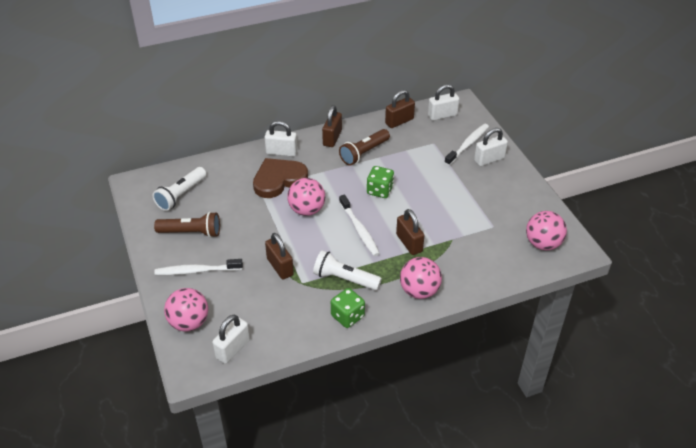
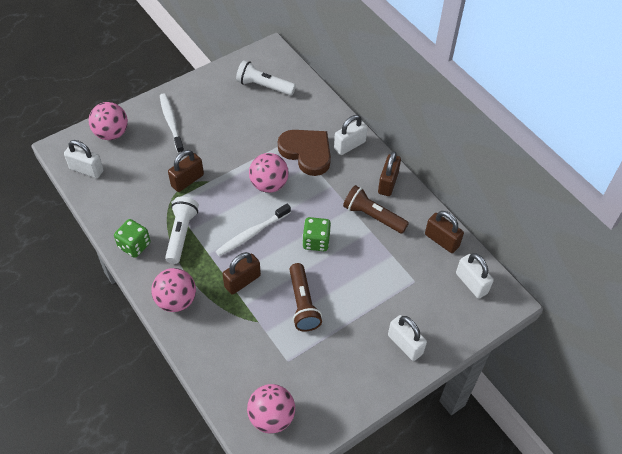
camera: 75 degrees right, 10 degrees up
(191, 232) = (217, 106): brown flashlight -> brown flashlight (303, 303)
(281, 152) = (349, 145): white padlock -> white padlock turned 60 degrees clockwise
(332, 138) = (388, 183): brown padlock -> brown padlock turned 75 degrees counterclockwise
(467, 144) = (425, 317): white toothbrush -> none

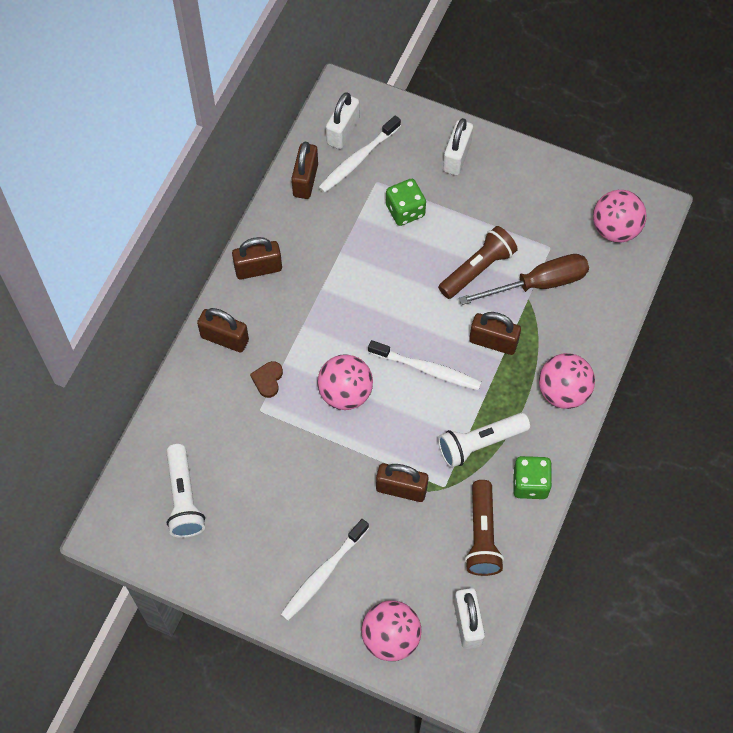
camera: 120 degrees left, 10 degrees up
(264, 335) = (538, 284): none -> brown screwdriver
(307, 152) = (268, 380): brown heart -> brown heart, size x0.43
(316, 241) = (391, 299): green dice -> green dice (405, 210)
(349, 145) = (224, 338): white padlock -> brown padlock
(373, 216) = (318, 260): brown flashlight -> brown flashlight (482, 535)
(441, 280) = (358, 159): none -> white toothbrush

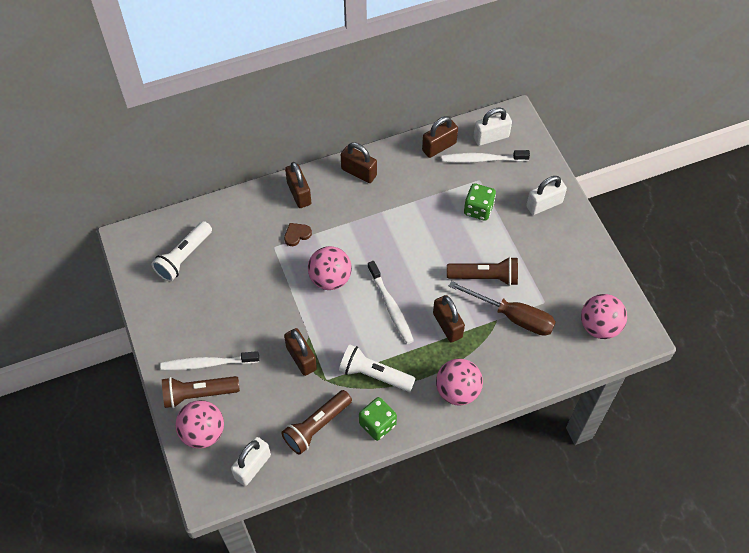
camera: 45 degrees right, 5 degrees down
(347, 608) = (199, 394): none -> brown flashlight

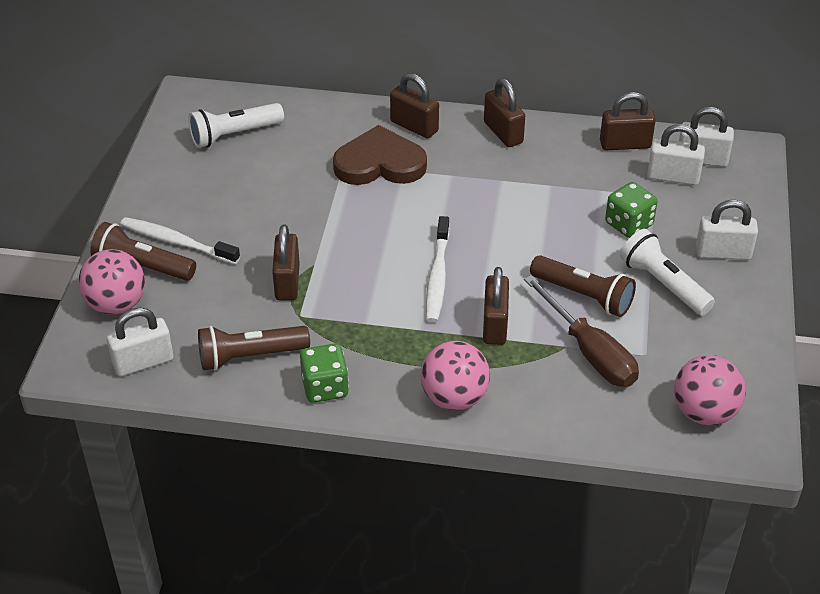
camera: 30 degrees right, 15 degrees down
(297, 235) = (380, 163): brown heart -> brown heart, size x2.31
(299, 193) = (414, 126): brown padlock -> brown padlock turned 60 degrees counterclockwise
(330, 278) = (385, 220): pink ball -> none
(374, 375) = (362, 336): white flashlight -> white flashlight (663, 284)
(482, 159) = (673, 177): white toothbrush -> white padlock

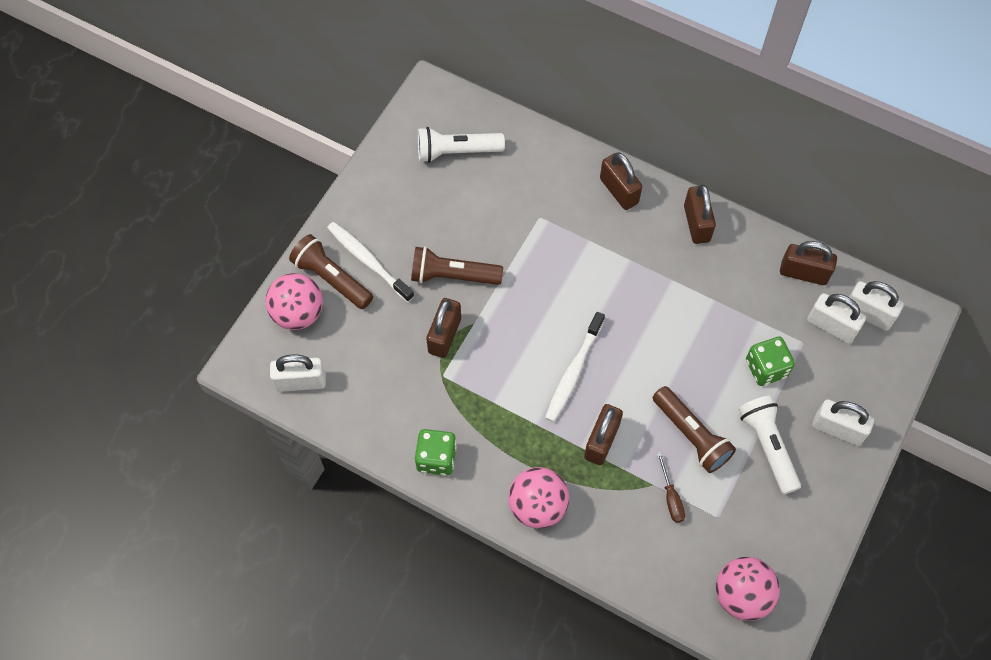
camera: 20 degrees right, 20 degrees up
(250, 356) = (387, 405): brown flashlight -> brown flashlight (453, 276)
(380, 163) = (572, 226): brown heart -> none
(589, 352) = (671, 497): brown screwdriver -> brown screwdriver, size x0.49

